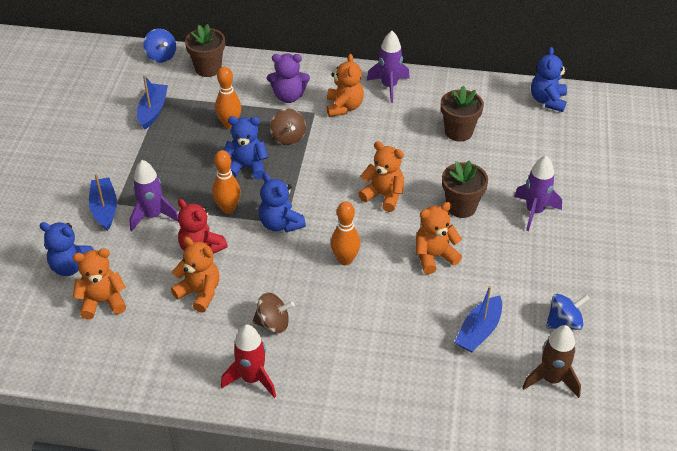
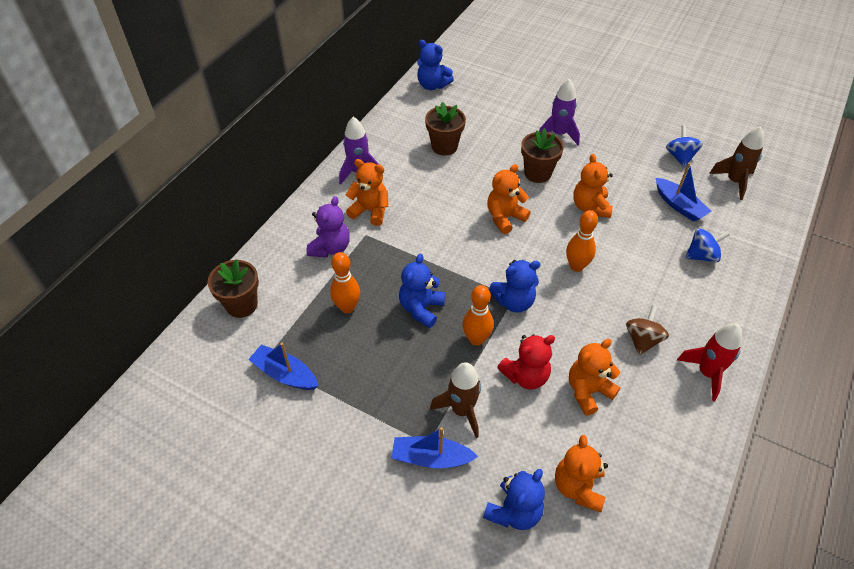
camera: 70 degrees left, 5 degrees up
(153, 216) = (462, 410): purple rocket -> brown rocket
(161, 56) = (189, 345): blue spinning top -> blue spinning top (702, 256)
(288, 138) = (393, 264): brown spinning top -> none

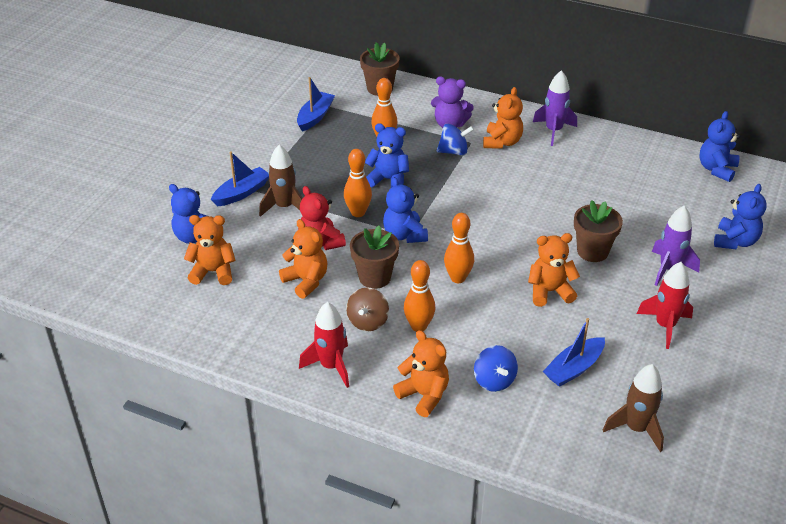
camera: 85 degrees right, 10 degrees down
(431, 458) = (242, 193): blue boat -> blue boat turned 45 degrees clockwise
(444, 146) = (612, 183): brown flower pot -> brown flower pot (374, 277)
(505, 217) = (515, 228): orange teddy bear -> orange teddy bear (424, 395)
(524, 94) = (735, 241): none -> blue teddy bear
(624, 148) = (665, 326): none -> red rocket
(642, 340) = (368, 321): brown spinning top -> brown spinning top turned 90 degrees clockwise
(644, 301) = (419, 326): none -> orange bowling pin
(680, 157) = (667, 378): blue spinning top -> blue spinning top (454, 151)

